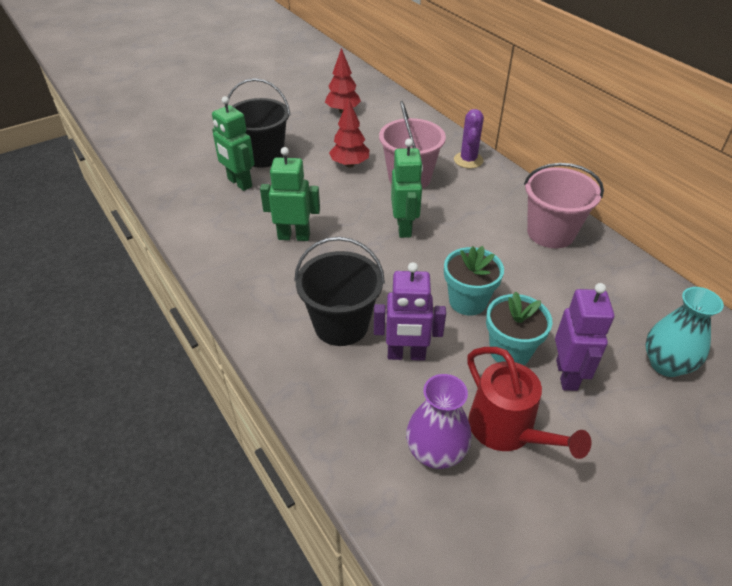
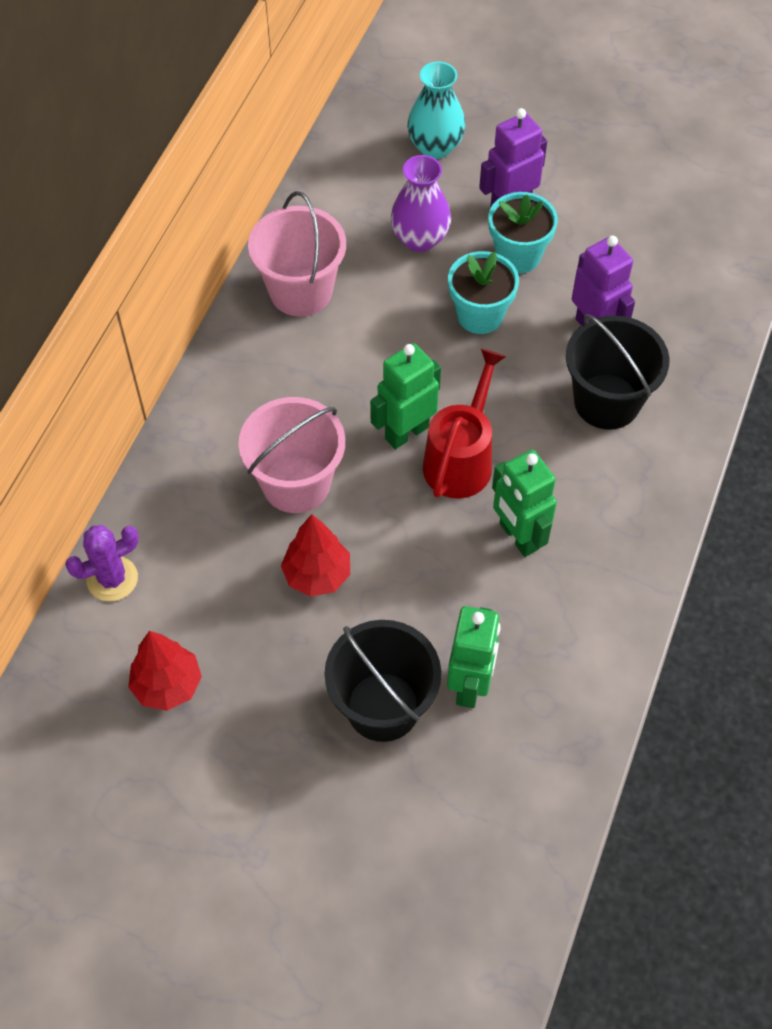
camera: 125 degrees left, 15 degrees up
(435, 452) = (673, 259): purple vase -> purple vase (420, 239)
(468, 160) = (198, 438): purple cactus -> purple cactus (112, 579)
(507, 430) = (607, 224): red watering can -> red watering can (461, 459)

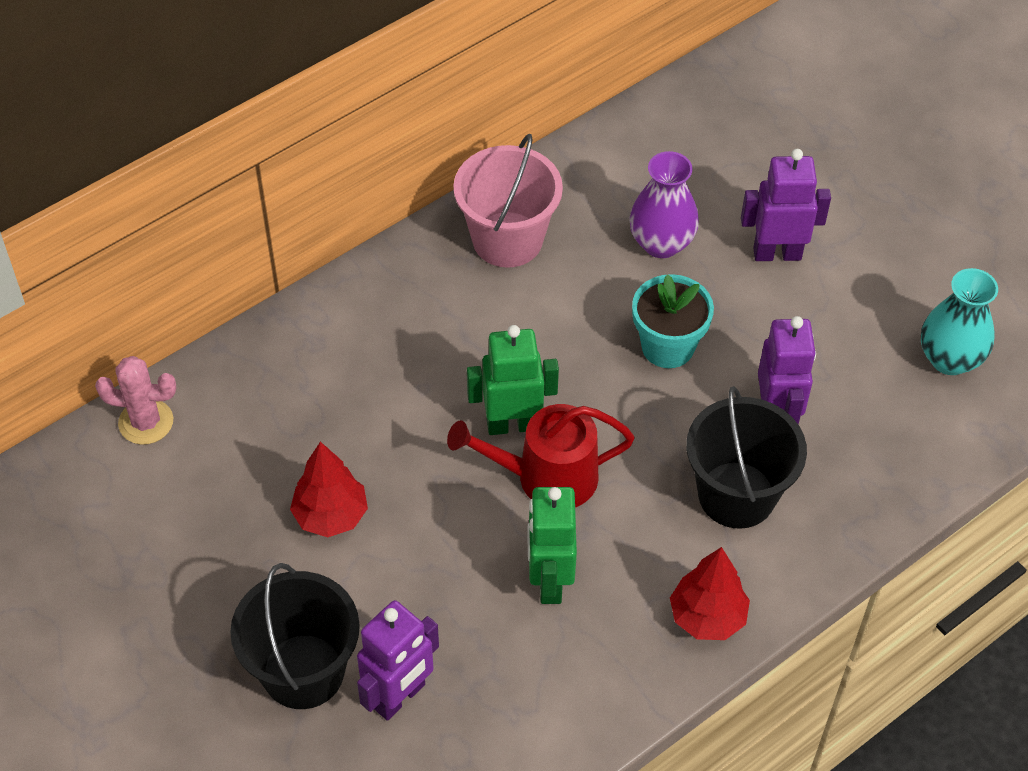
camera: 30 degrees right, 5 degrees down
(112, 579) = (146, 422): purple cactus -> pink cactus
(167, 685) = (125, 544): red tree -> red tree (707, 617)
(296, 483) = (372, 420): pink bucket -> none
(435, 147) = (742, 159): turquoise vase -> turquoise vase (949, 359)
(461, 459) = (546, 477): red watering can -> red watering can turned 150 degrees counterclockwise
(470, 685) = (399, 697): green robot -> purple robot
(518, 256) = (750, 306): turquoise flower pot -> none

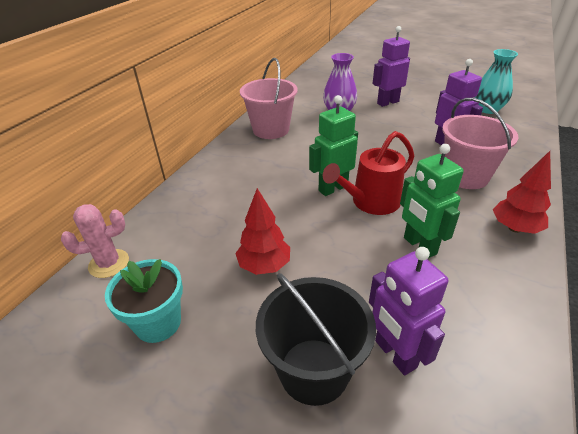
camera: 25 degrees left, 15 degrees down
(399, 697) = (395, 354): purple robot -> purple robot turned 135 degrees clockwise
(667, 346) = (376, 139): turquoise flower pot -> turquoise flower pot (158, 323)
(736, 495) = (465, 176): black bucket -> pink bucket

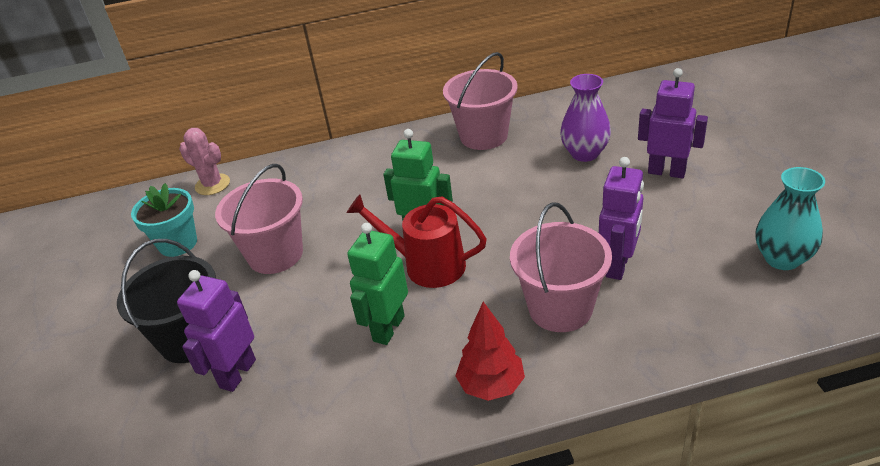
camera: 55 degrees right, 0 degrees up
(264, 266) = (275, 254): red tree -> pink bucket

